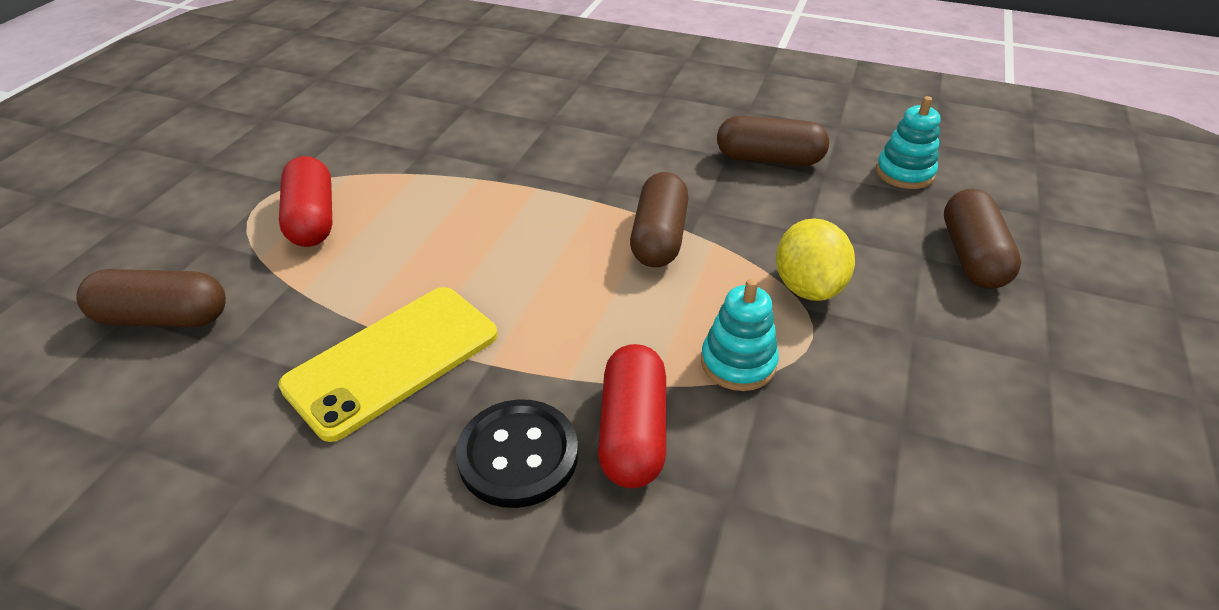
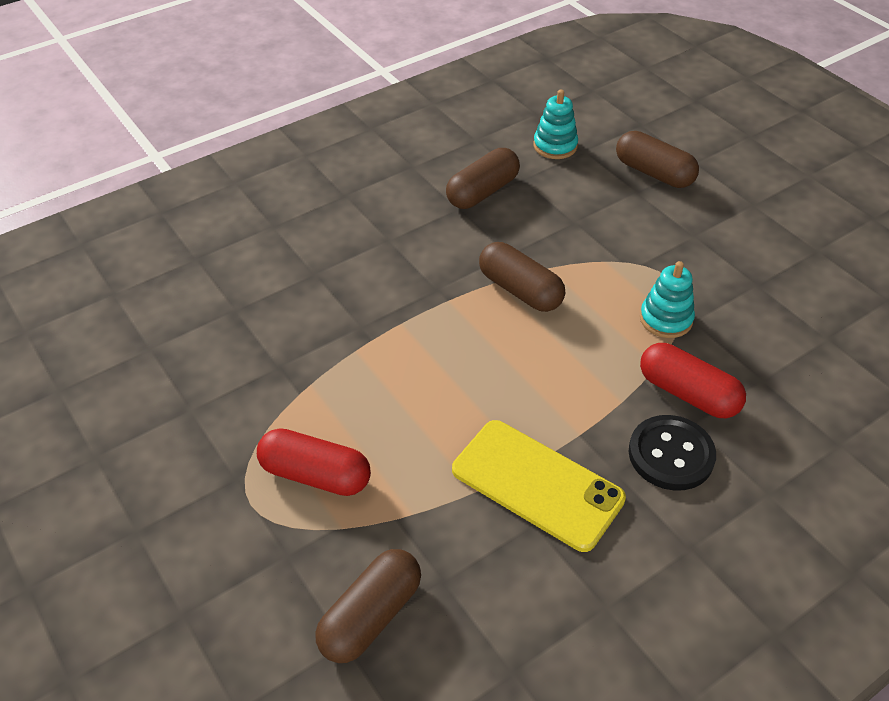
camera: 55 degrees left, 5 degrees up
(393, 360) = (537, 484): yellow phone -> yellow phone turned 45 degrees counterclockwise
(808, 287) = (625, 252): yellow lemon -> none

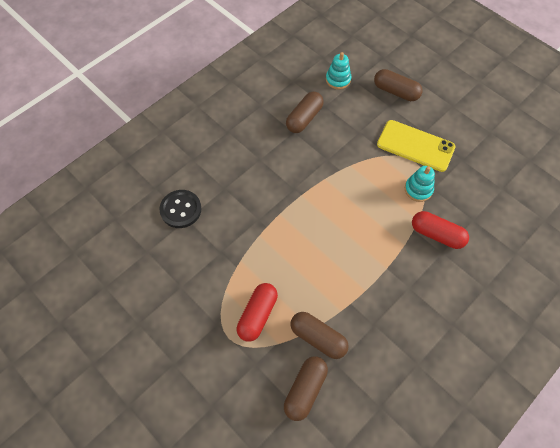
camera: 10 degrees left, 15 degrees up
(315, 475) = (257, 315): red capsule -> red capsule turned 75 degrees counterclockwise
(520, 290) = (338, 182): brown capsule -> brown capsule (318, 338)
(537, 484) = (371, 301): yellow phone -> yellow phone (415, 146)
(671, 454) = (434, 273): black button -> black button (181, 209)

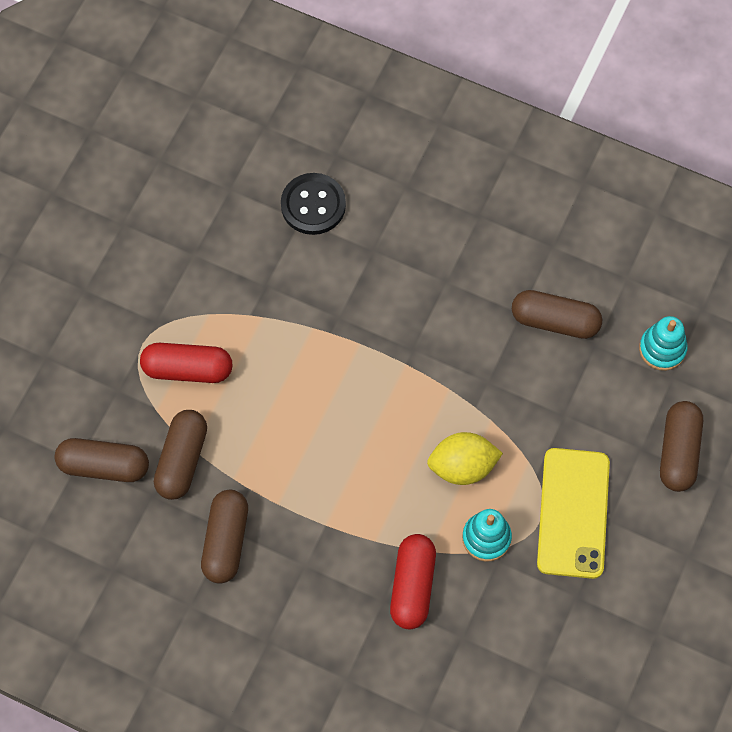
camera: 70 degrees right, 5 degrees up
(373, 187) = (462, 467): none -> yellow lemon
(381, 328) = (226, 541): none -> brown capsule

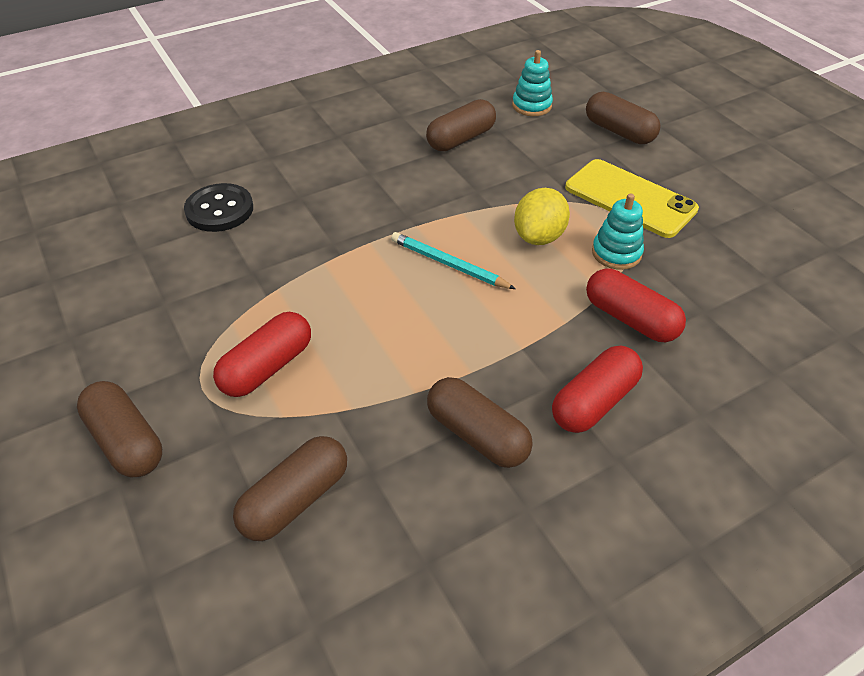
camera: 55 degrees left, 20 degrees down
(182, 460) = (356, 423): brown capsule -> brown capsule (126, 441)
(308, 601) = (594, 402): none -> red capsule
(377, 419) = (448, 264): none -> turquoise pencil

